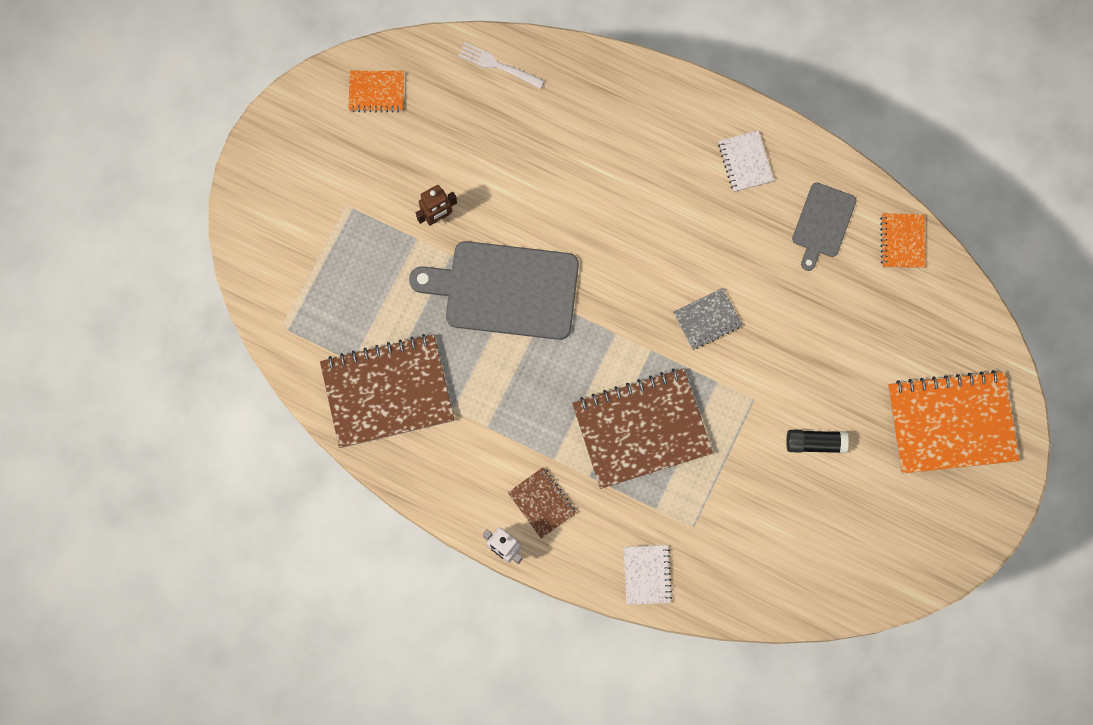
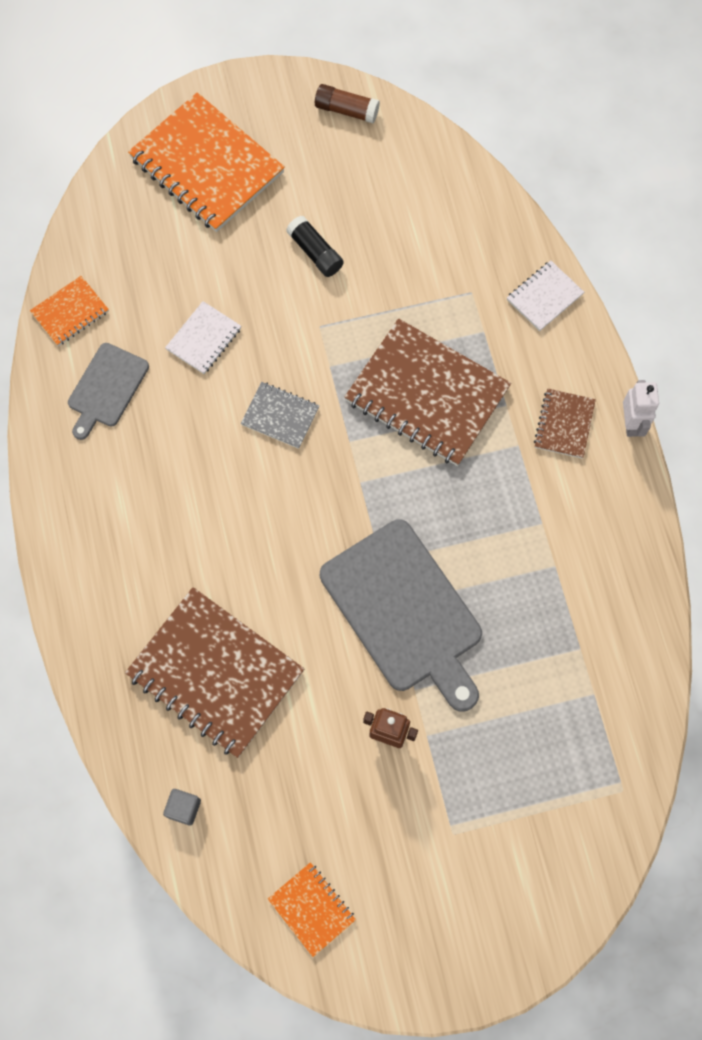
camera: 130 degrees left, 5 degrees down
(387, 392) = (592, 637): brown notebook -> brown notebook (215, 673)
(498, 65) = (184, 808): white fork -> grey cube
(745, 162) = (99, 496): white notebook -> white notebook (204, 339)
(822, 223) = (106, 388): grey cutting board -> grey cutting board turned 135 degrees clockwise
(919, 563) = (346, 110): none -> brown glue stick

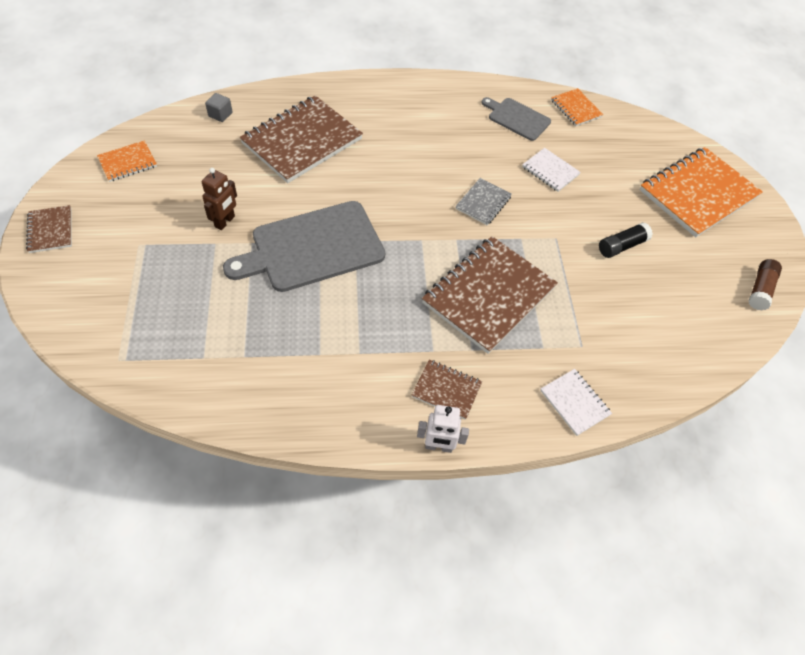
camera: 95 degrees right, 15 degrees down
(458, 963) = (50, 230): none -> brown notebook

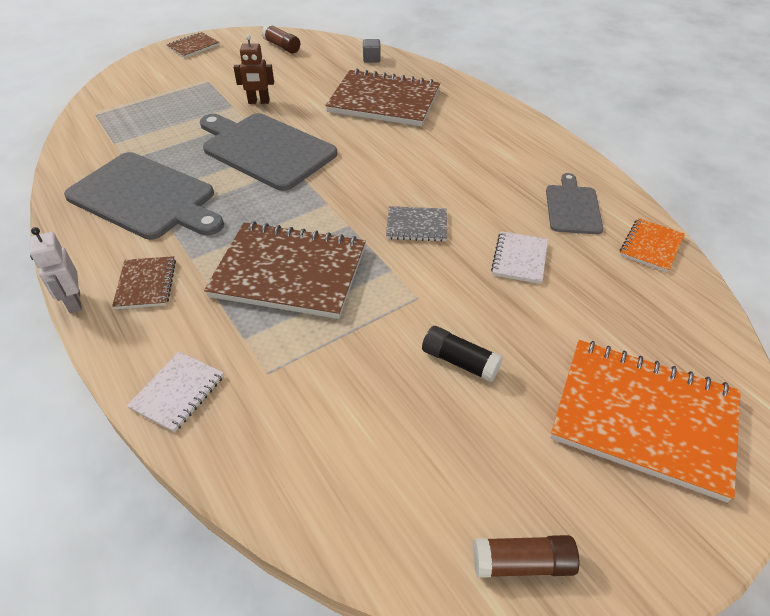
camera: 65 degrees right, 10 degrees down
(128, 162) = (282, 46): orange notebook -> brown glue stick
(322, 357) = (145, 197): none -> grey cutting board

